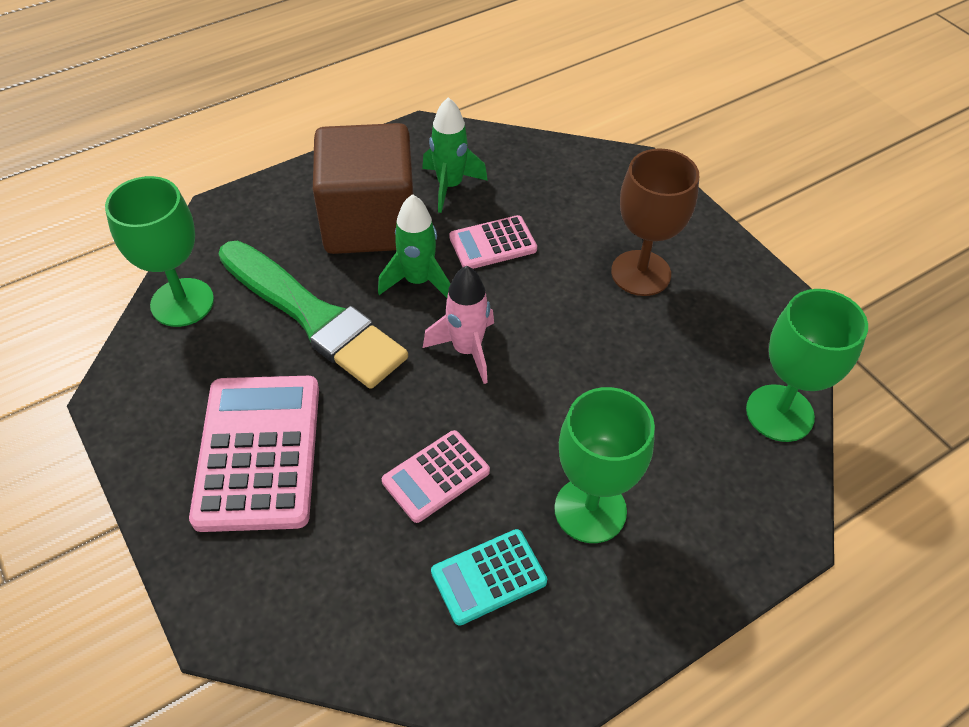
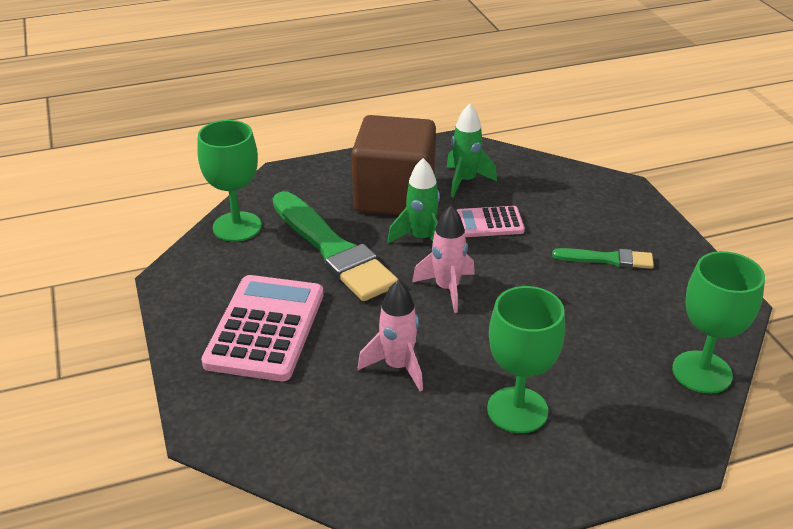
camera: 15 degrees right, 15 degrees down
(436, 476) = (397, 366): pink calculator -> pink rocket
(488, 577) = (420, 439): turquoise calculator -> none
(640, 273) = (607, 259): brown goblet -> green brush

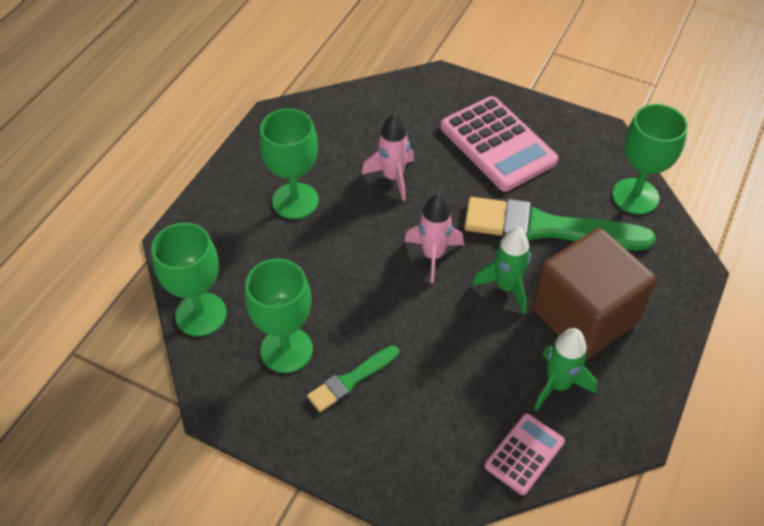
camera: 135 degrees right, 15 degrees up
(489, 223) = (480, 347): pink calculator -> pink calculator (524, 454)
(642, 304) = (286, 350): none -> green goblet

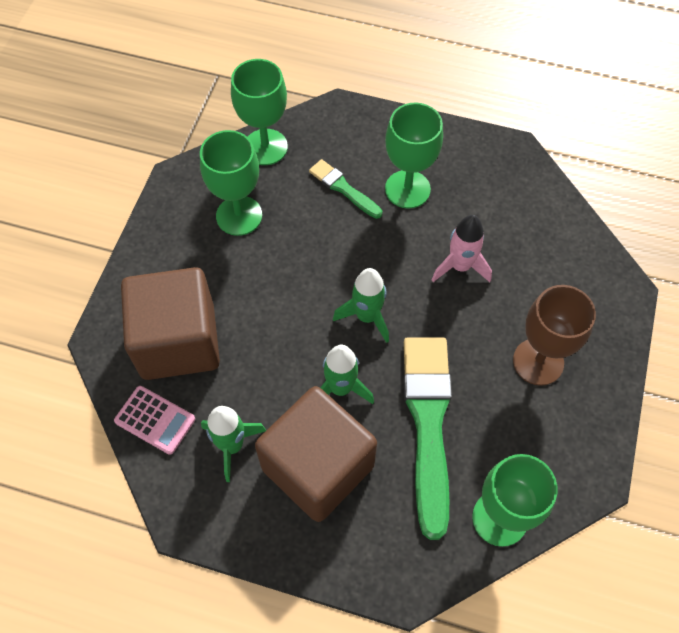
camera: 80 degrees right, 10 degrees up
(351, 380) = (215, 270): green brush -> green brush (343, 188)
(433, 255) = (367, 317): pink rocket -> green rocket
(434, 424) = (178, 341): none -> brown cube
(497, 144) = (538, 362): pink calculator -> brown goblet

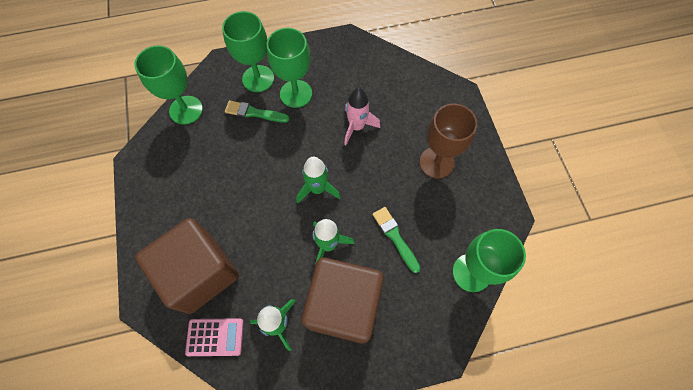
camera: 30 degrees left, 5 degrees up
(239, 216) = (194, 165): green goblet -> green goblet (258, 78)
(428, 423) = (395, 237): green brush -> green brush, size x0.50

